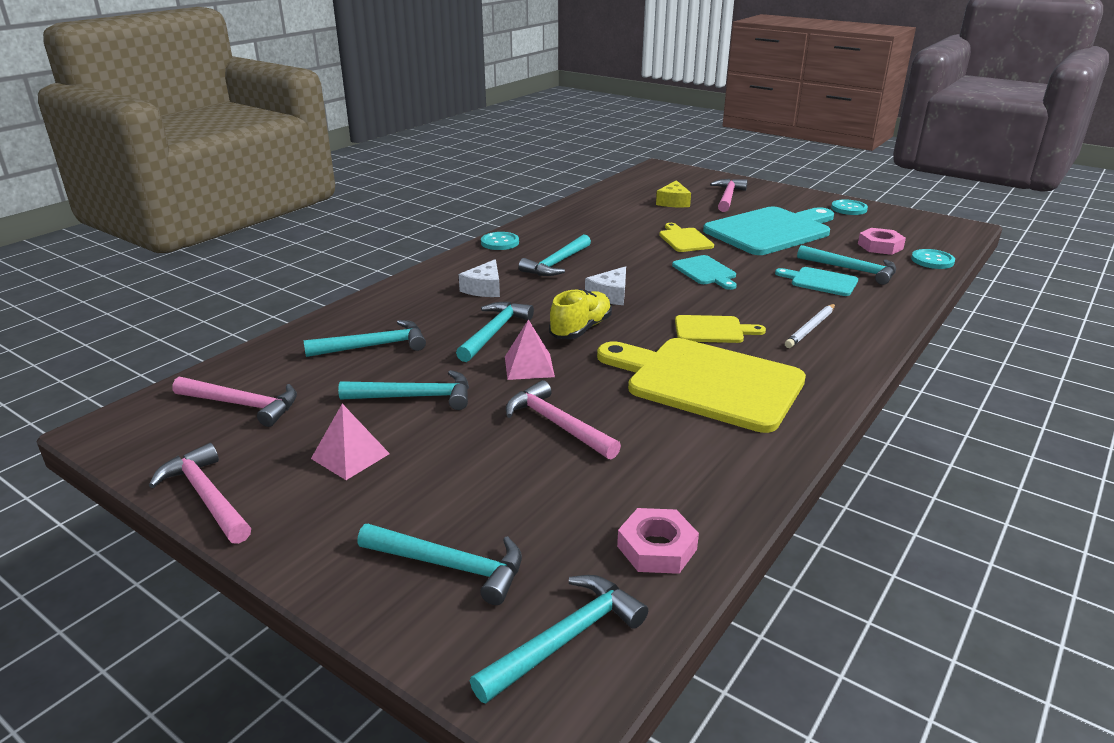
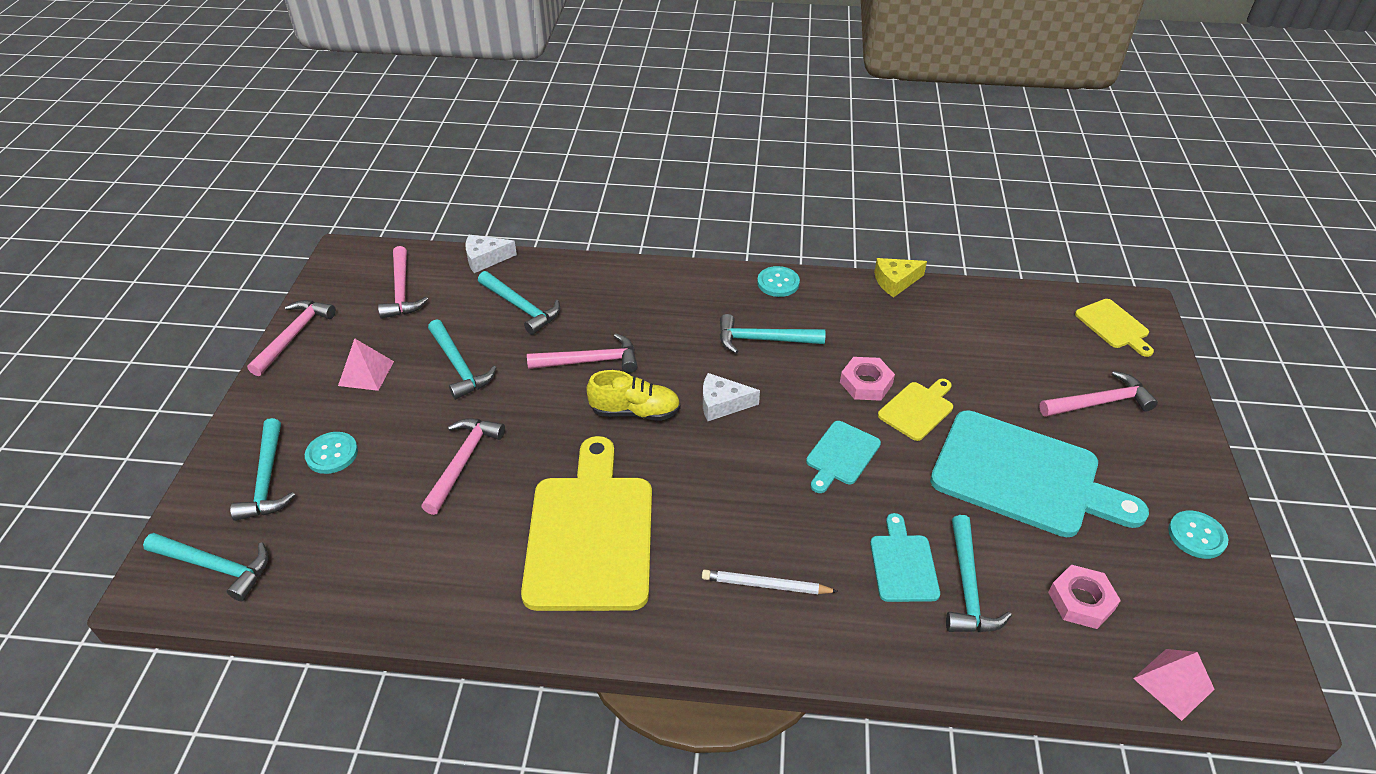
camera: 60 degrees right, 15 degrees up
(484, 288) = (669, 318): white cheese -> white cheese (485, 259)
(494, 332) = (590, 361): turquoise hammer -> pink hammer
(529, 366) = (545, 407): pink pyramid -> pink pyramid (1173, 683)
(657, 548) = (326, 582): pink nut -> pink nut (866, 383)
(673, 202) = (1026, 361): yellow cheese -> yellow cheese (895, 282)
(712, 330) = (701, 505): yellow cutting board -> yellow cutting board (1114, 326)
(932, 260) = (1084, 671): turquoise button -> turquoise button (332, 454)

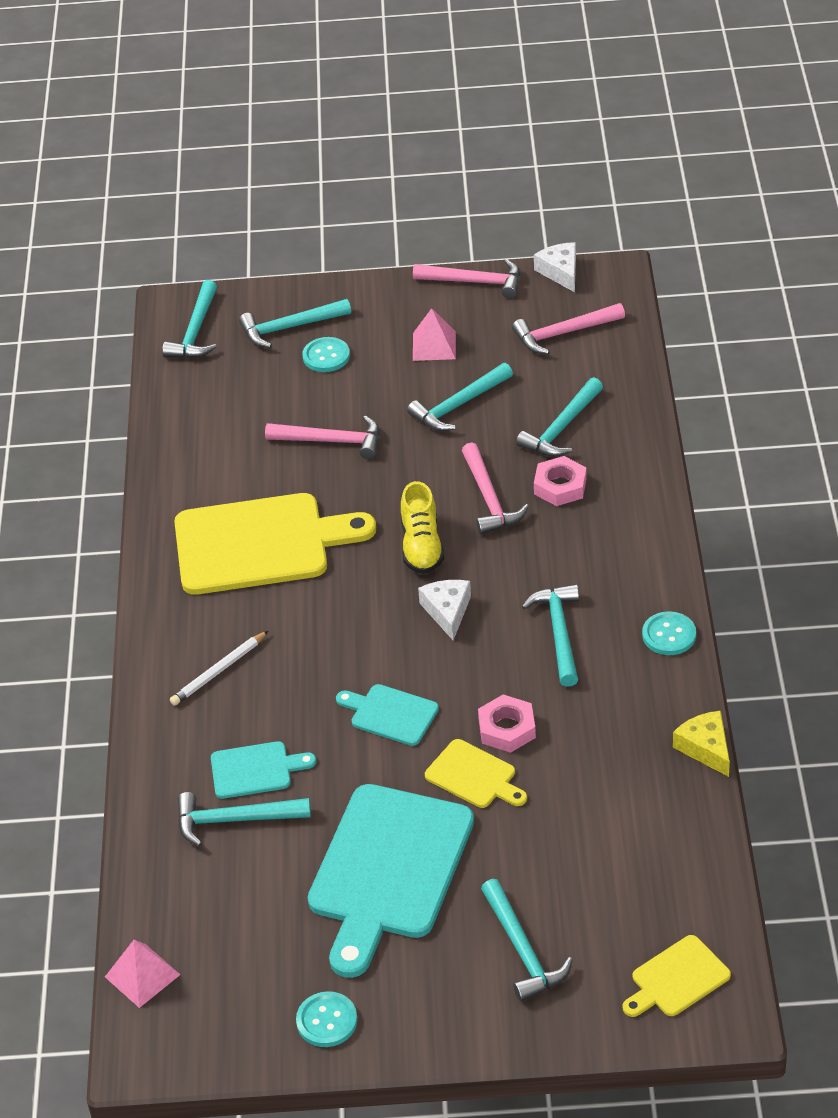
camera: 85 degrees right, 0 degrees up
(485, 259) = (638, 380): white cheese -> white cheese (560, 272)
(765, 585) = (218, 671): white pencil -> white pencil turned 135 degrees counterclockwise
(1081, 601) = (229, 910): pink nut -> pink nut (560, 486)
(1099, 402) = (522, 950): pink hammer -> turquoise hammer

